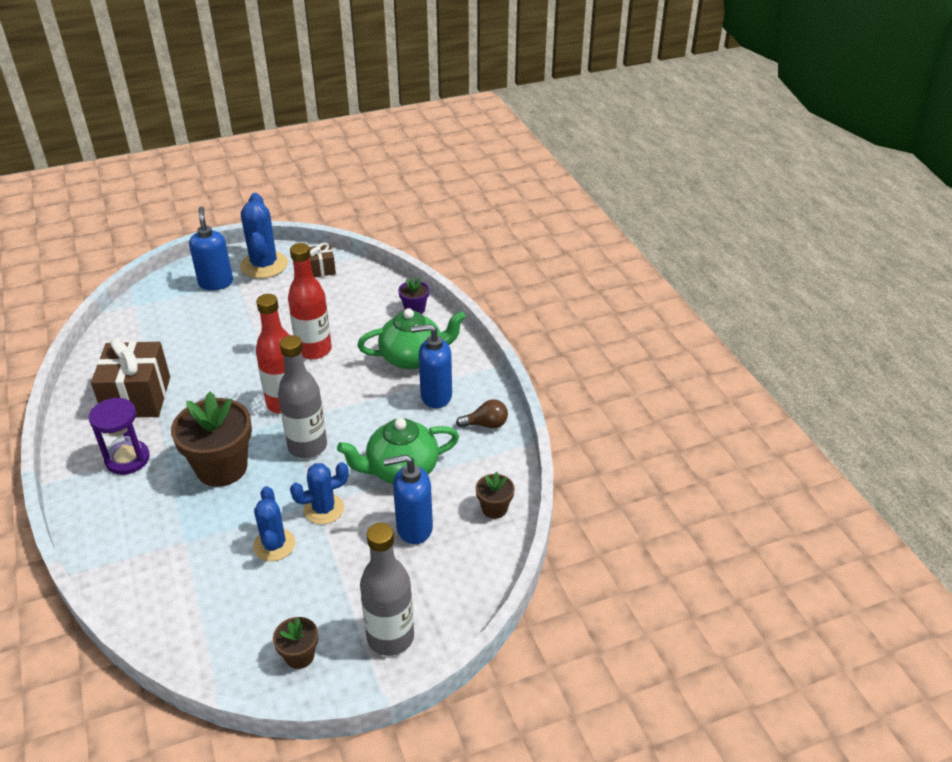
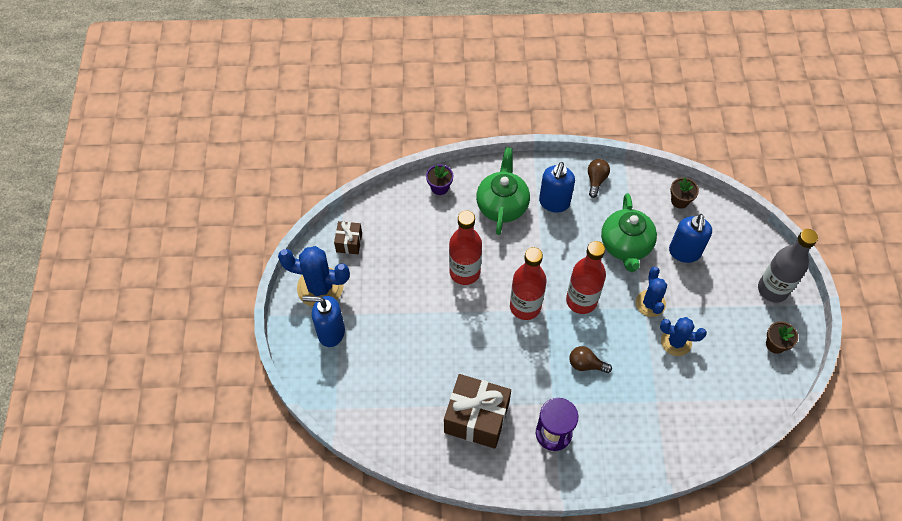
camera: 70 degrees left, 20 degrees up
(222, 468) = (586, 364): brown flower pot -> brown light bulb
(307, 446) = (581, 301): grey bottle -> red bottle

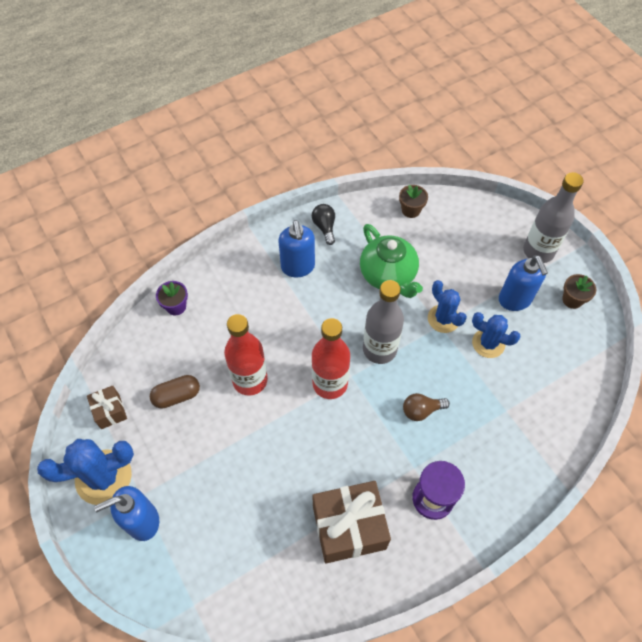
camera: 30 degrees left, 0 degrees up
(403, 256) = (177, 396): none -> brown capsule
(502, 205) = (249, 293): green teapot -> none
(581, 301) = (379, 349): red bottle -> grey bottle
(596, 180) = (324, 227): brown light bulb -> black light bulb
(676, 342) = (488, 343): blue cactus -> blue cactus turned 45 degrees clockwise
(684, 252) = (444, 255): blue soap dispenser -> blue soap dispenser (515, 300)

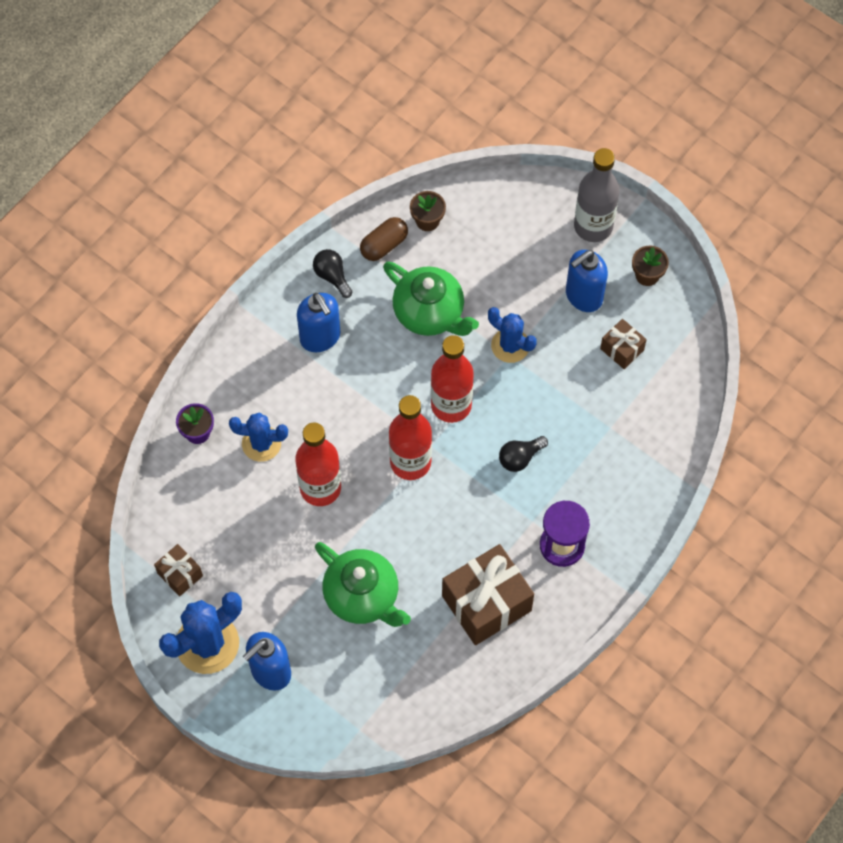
camera: 20 degrees left, 5 degrees up
(177, 396) = (246, 533): brown capsule -> brown capsule (384, 245)
(246, 482) = (363, 596): none -> green teapot
(379, 349) = (451, 405): grey bottle -> red bottle
(421, 410) = (520, 458): brown light bulb -> black light bulb
(488, 343) = (569, 358): blue cactus -> blue cactus (261, 443)
(515, 300) = (583, 296): blue soap dispenser -> blue soap dispenser turned 90 degrees clockwise
(534, 350) = (622, 349): none -> brown gift

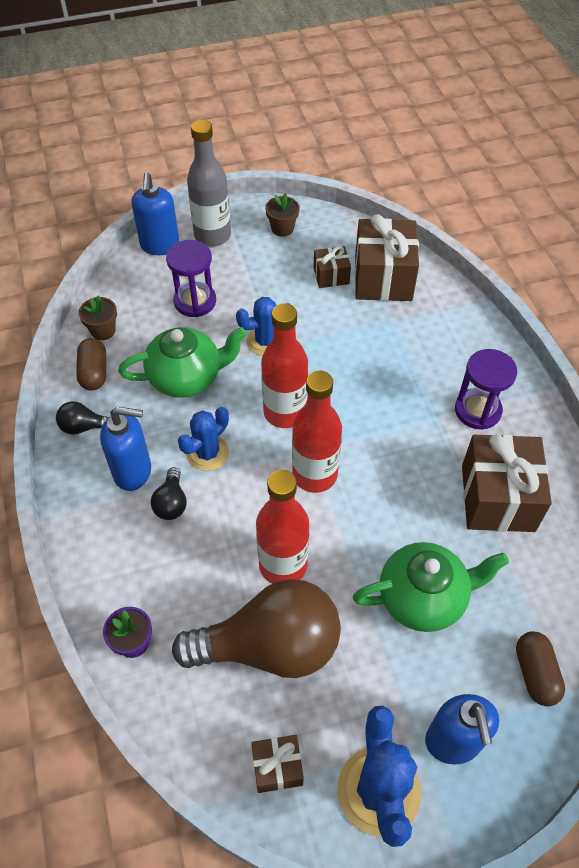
camera: 55 degrees left, 10 degrees down
(255, 518) = (269, 646): none -> brown light bulb
(261, 443) = (195, 589): blue cactus -> blue cactus (207, 453)
(356, 700) = (535, 673): none -> brown capsule
(509, 265) = (195, 301): none -> purple hourglass
(520, 458) = (373, 393): black light bulb -> black light bulb (171, 503)
(583, 296) = (265, 273): blue soap dispenser -> blue soap dispenser (160, 246)
(653, 392) = (383, 278): none -> brown gift

